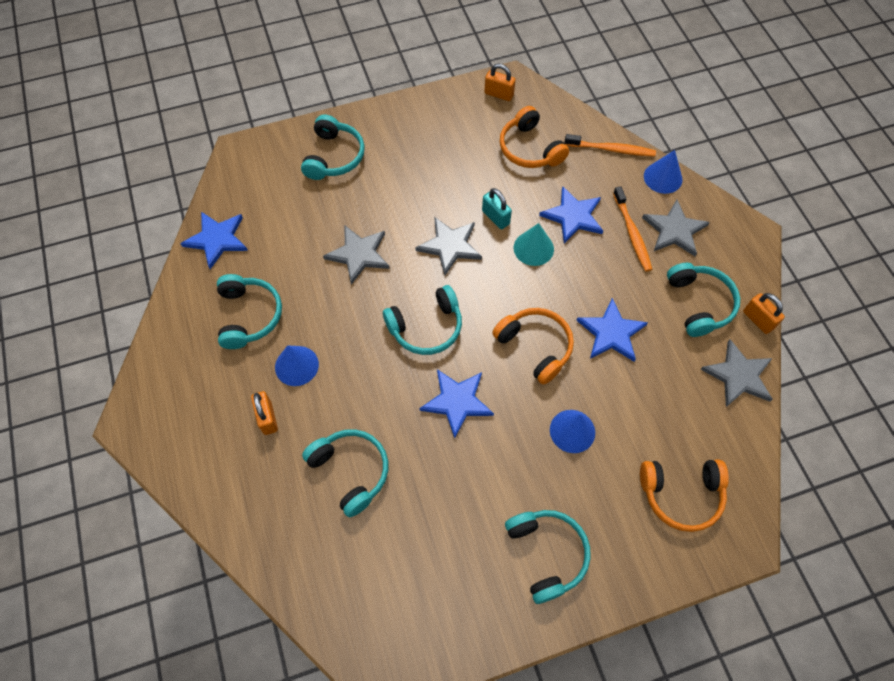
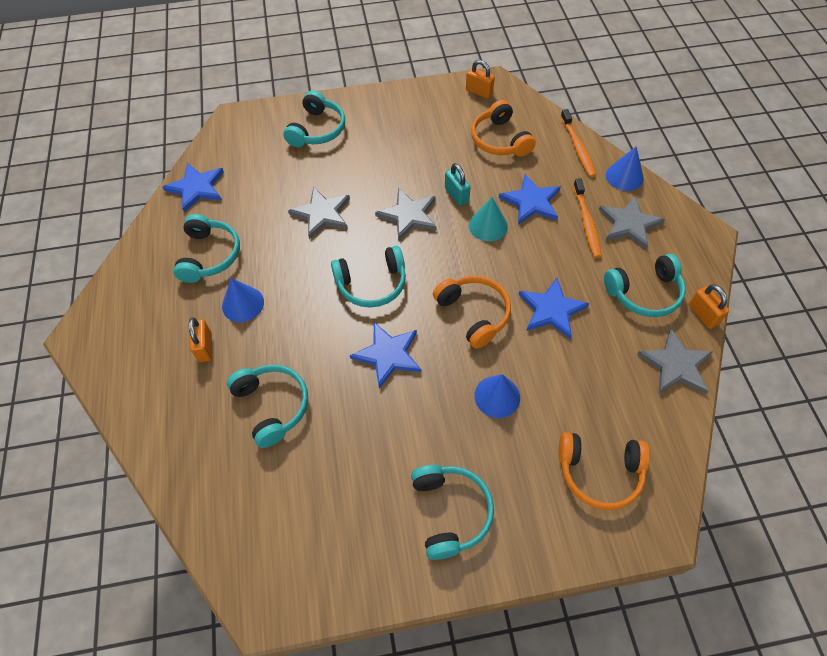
camera: 10 degrees right, 5 degrees down
(611, 149) = (577, 147): orange toothbrush -> orange toothbrush turned 60 degrees clockwise
(699, 304) = (644, 293): turquoise headphones -> turquoise headphones turned 75 degrees clockwise

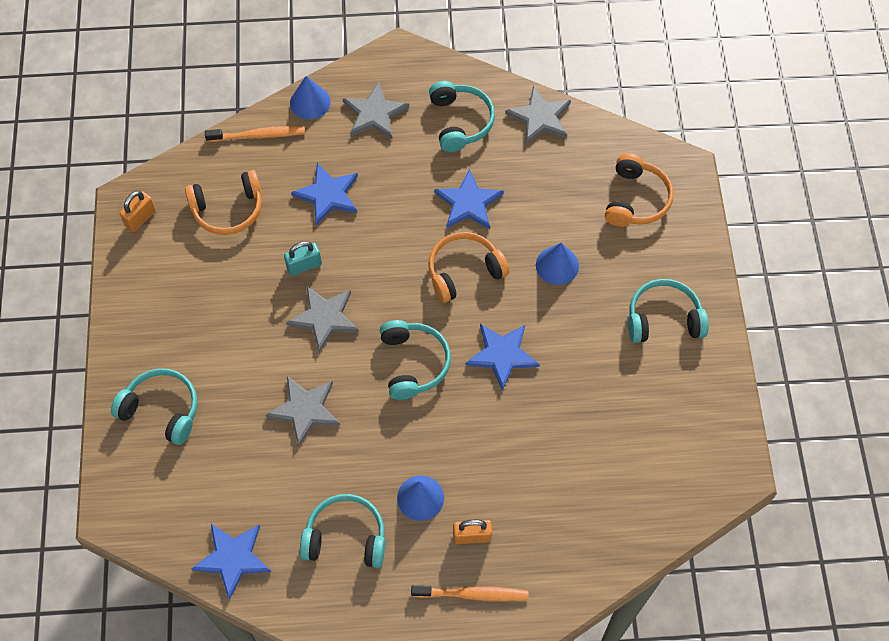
camera: 85 degrees left, 5 degrees up
(272, 406) = (548, 467): turquoise headphones -> none
(488, 225) = (353, 241): turquoise cone -> none
(586, 222) = (365, 150): orange toothbrush -> orange toothbrush (472, 594)
(703, 315) = (490, 82): orange padlock -> none

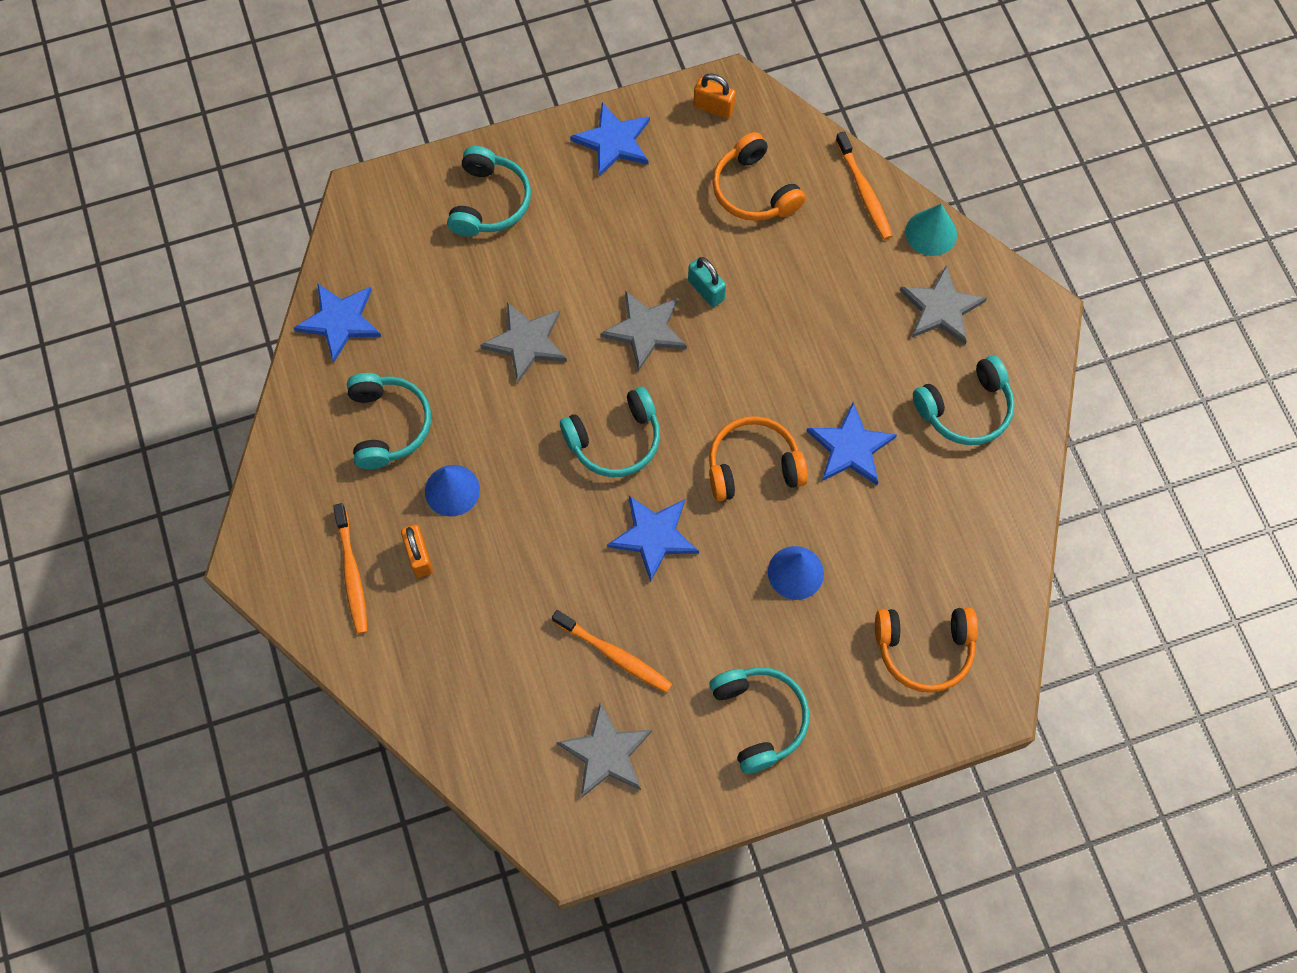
camera: 75 degrees right, 5 degrees up
(310, 102) = (931, 233): blue cone -> turquoise cone
(328, 195) = (808, 288): blue star -> blue star (614, 141)
(464, 271) = (753, 466): orange headphones -> orange headphones turned 60 degrees counterclockwise
(540, 117) = (1007, 503): grey star -> grey star (606, 753)
(591, 406) = (614, 654): none -> orange toothbrush

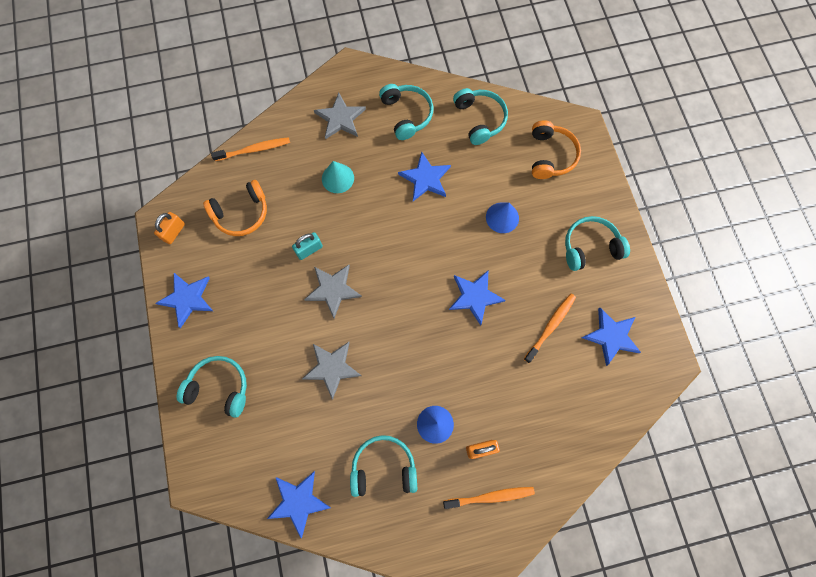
camera: 85 degrees left, 5 degrees up
(606, 753) = (611, 336): grey star -> blue star
(615, 440) = (408, 315): turquoise headphones -> turquoise headphones (479, 119)
(753, 466) = (433, 234): orange headphones -> none
(931, 233) = (289, 117): turquoise cone -> turquoise cone (337, 178)

